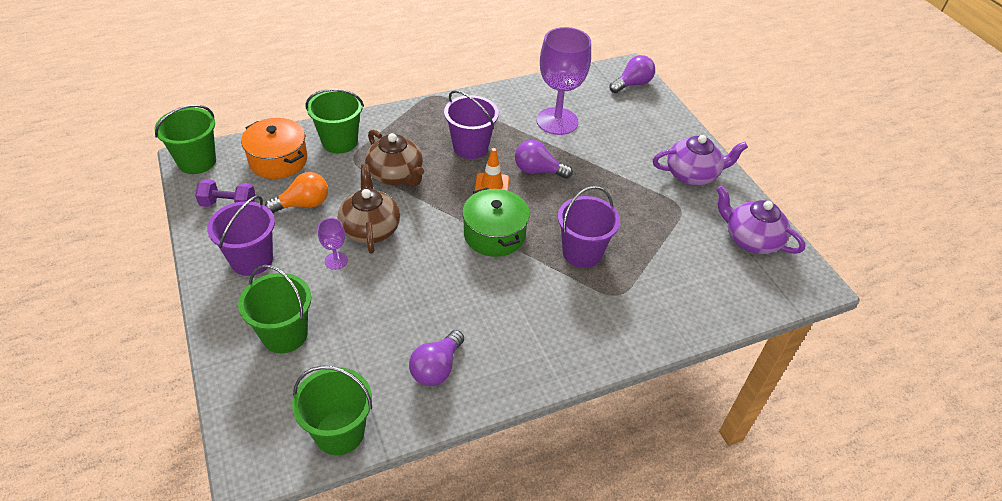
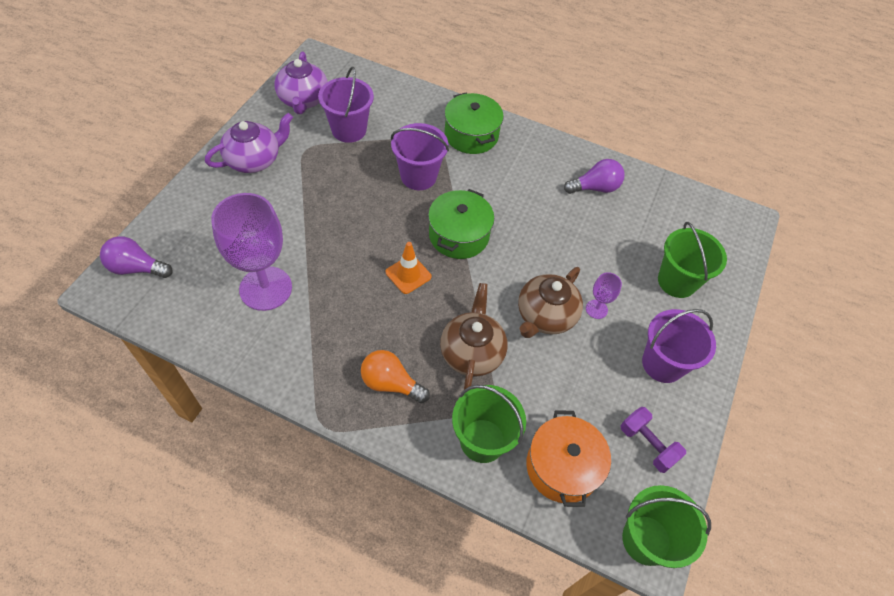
camera: 135 degrees left, 10 degrees up
(303, 204) = (579, 388): orange light bulb -> orange light bulb (390, 383)
(339, 432) = (683, 199): green bucket -> none
(470, 147) = (375, 326): purple bucket -> purple bucket (349, 130)
(538, 171) = (355, 257): purple light bulb -> none
(599, 325) = (471, 135): none -> green pot
(692, 174) = (254, 160): purple teapot -> purple teapot turned 105 degrees clockwise

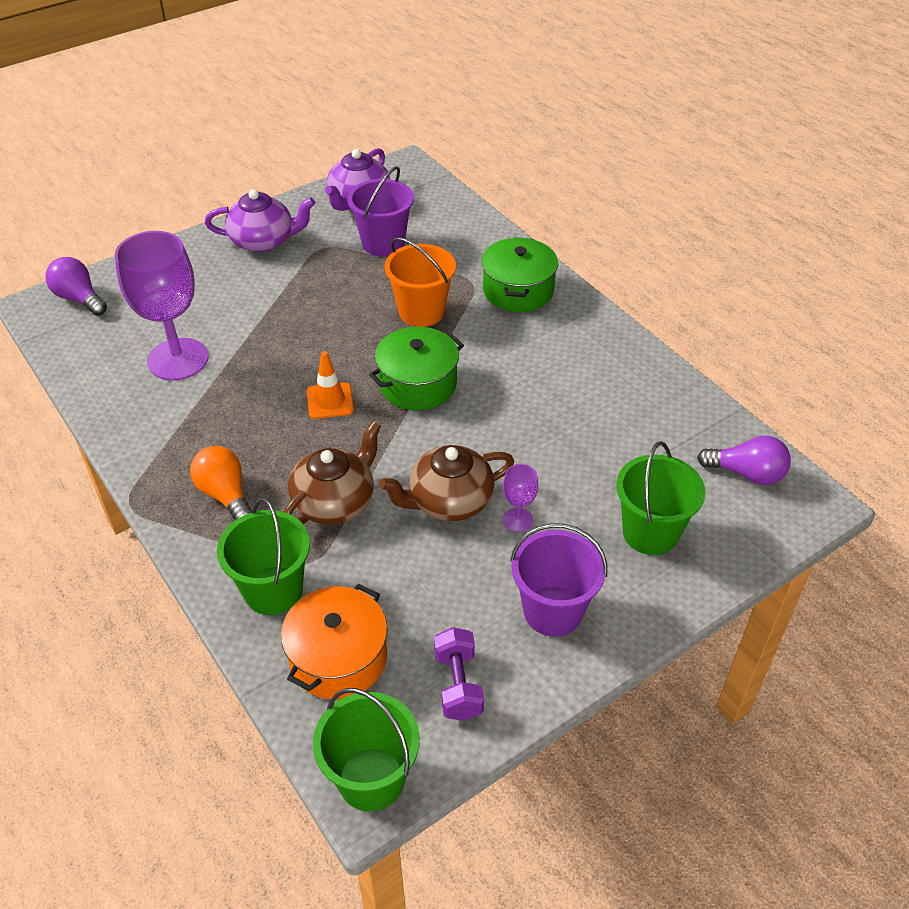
camera: 35 degrees right, 10 degrees down
(418, 176) = (421, 312): purple bucket -> orange bucket
(595, 188) = (627, 394): purple light bulb -> purple light bulb (747, 473)

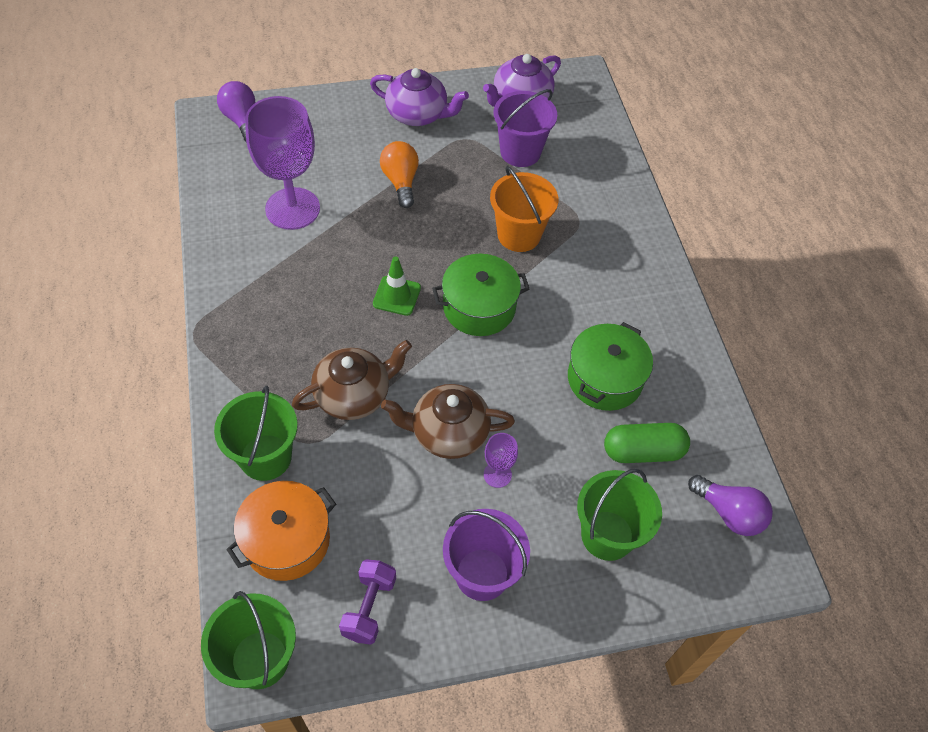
camera: 20 degrees right, 10 degrees up
(225, 494) = (270, 352): orange light bulb -> orange light bulb (401, 181)
(330, 401) = (396, 296): orange traffic cone -> green traffic cone
(518, 290) = (617, 244): green pot -> green pot (604, 378)
(641, 451) = (643, 451): none -> green capsule

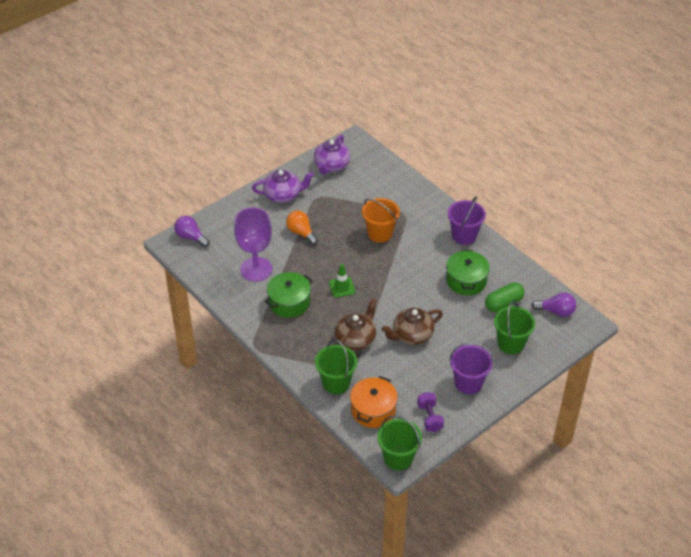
camera: 25 degrees left, 10 degrees down
(479, 307) = (385, 275): green pot -> green pot (289, 302)
(497, 474) = (446, 342): purple goblet -> none
(520, 152) = (351, 192): purple bucket -> purple bucket (464, 235)

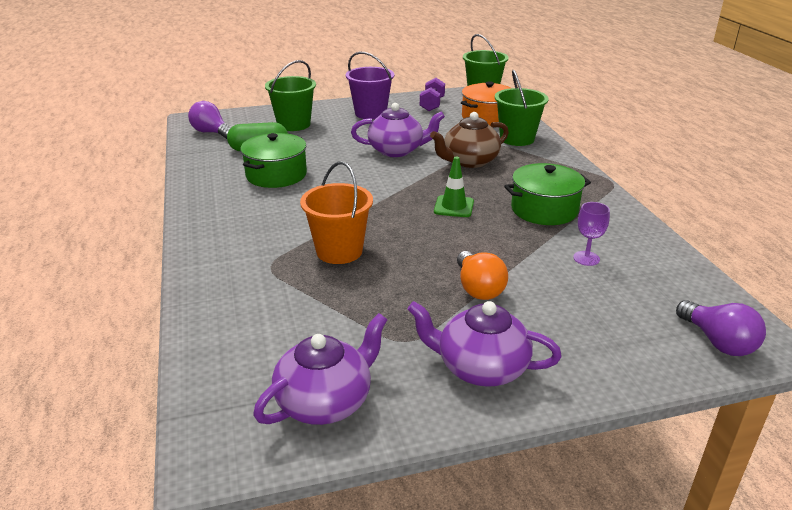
camera: 155 degrees left, 15 degrees down
(256, 269) = (586, 258): purple goblet -> purple goblet, size x0.44
(412, 335) = (397, 150): brown teapot -> purple teapot
(464, 235) = (215, 216): purple bucket -> none

